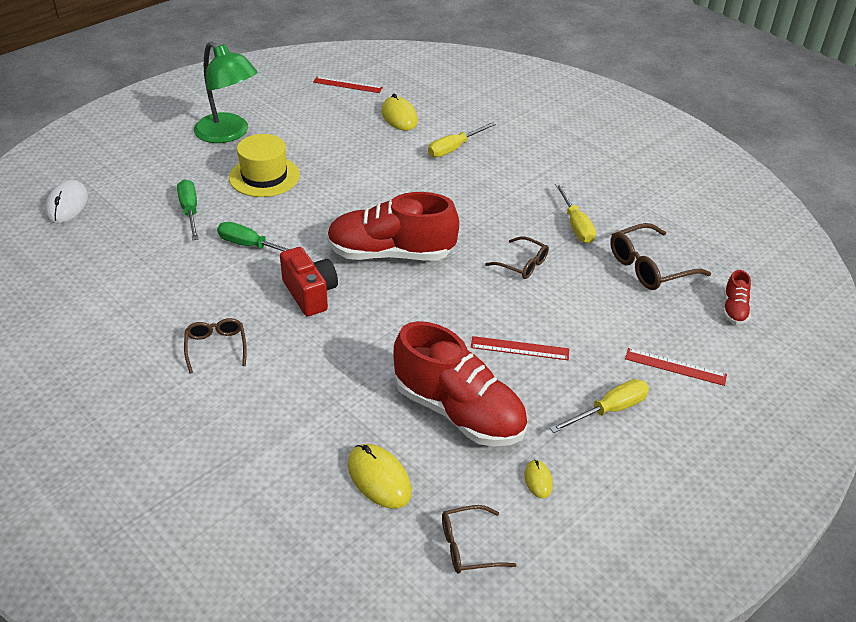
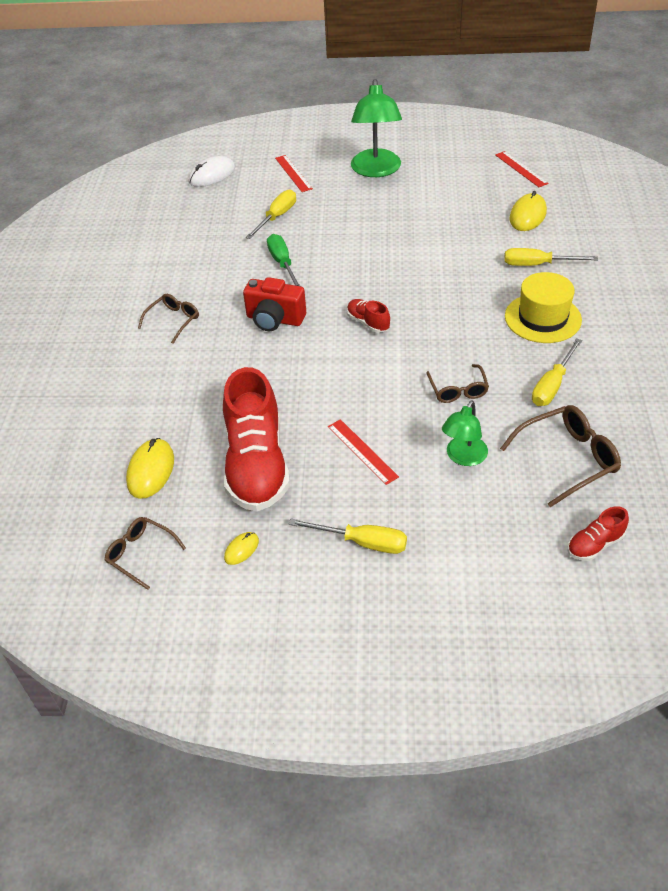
camera: 50 degrees right, 5 degrees up
(190, 211) = (277, 217): green screwdriver -> yellow screwdriver
(264, 176) = (358, 216): yellow hat -> yellow hat (543, 318)
(310, 294) = (274, 319): red camera -> red camera turned 90 degrees clockwise
(391, 254) = (368, 323): red shoe -> red shoe, size x0.44
(589, 307) = (463, 457): none -> green lamp
(649, 267) = (567, 459): brown glasses -> brown glasses turned 135 degrees clockwise
(675, 367) = (465, 551): red ruler -> red ruler (293, 173)

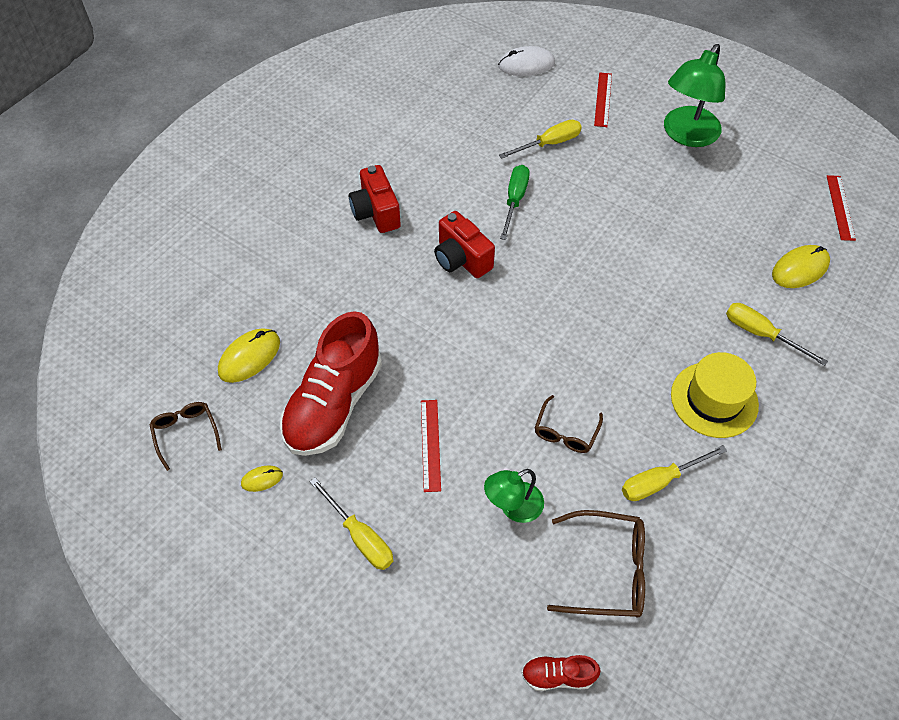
camera: 30 degrees right, 10 degrees up
(173, 321) = (376, 212): brown glasses -> red camera
(368, 323) = (541, 309): red shoe -> none

